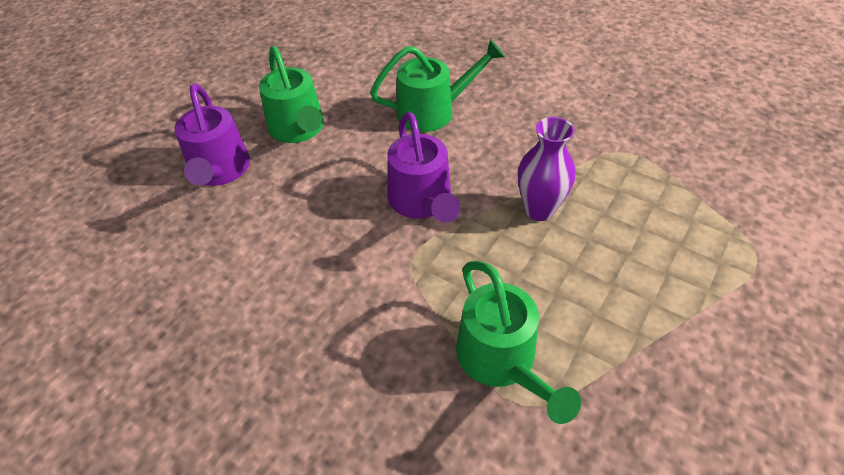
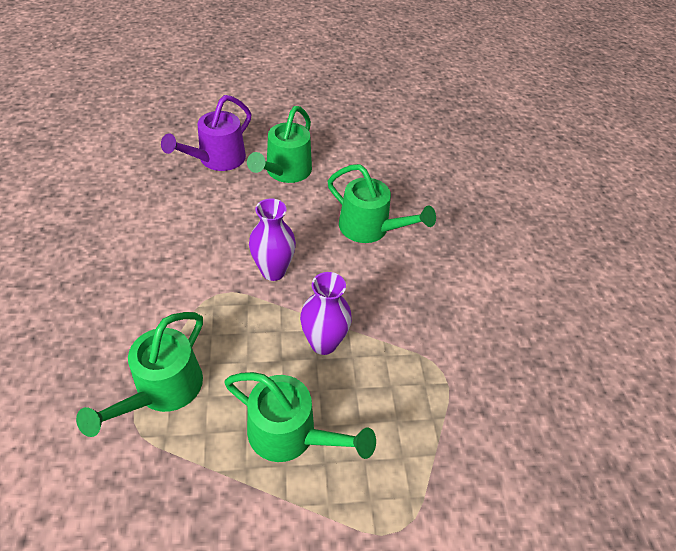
camera: 45 degrees right, 0 degrees up
(422, 202) = (273, 271): purple watering can -> purple vase
(622, 282) = (291, 434): none -> green watering can

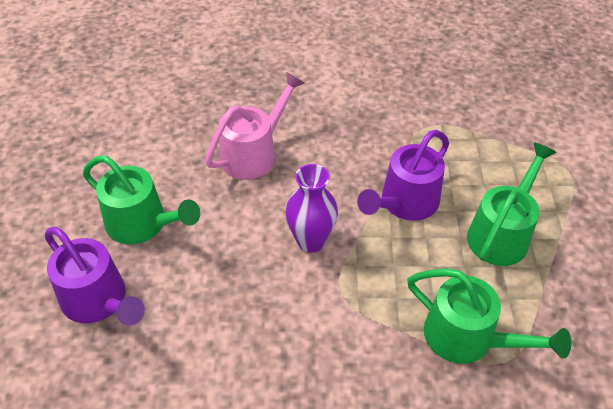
camera: 80 degrees left, 0 degrees up
(323, 343) = (404, 203): purple vase -> purple watering can
(370, 228) = (254, 153): green watering can -> pink watering can

